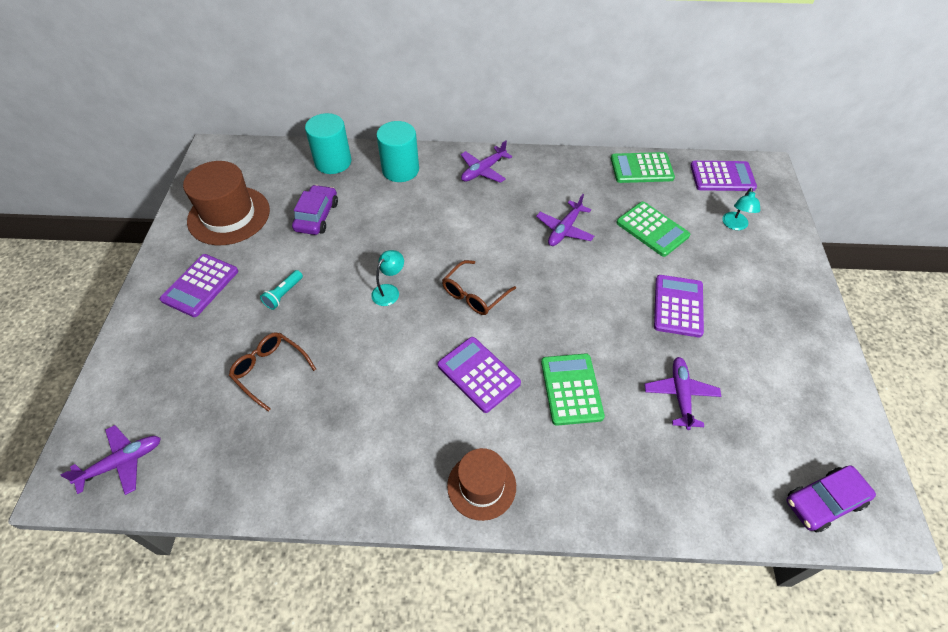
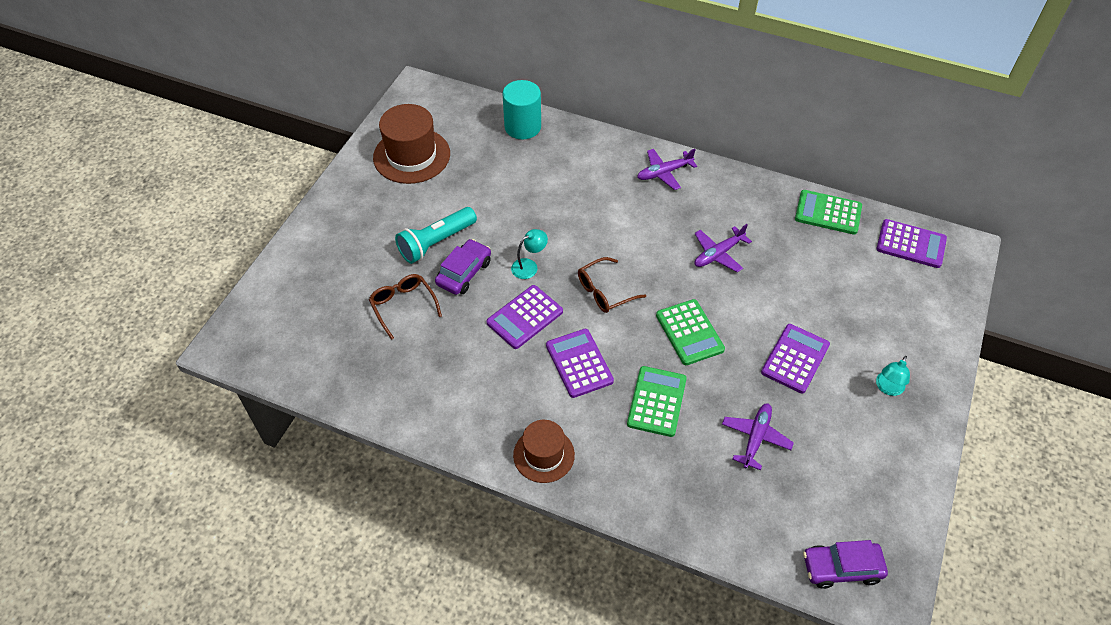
camera: 20 degrees right, 0 degrees up
(122, 462) = (267, 344): purple plane -> none
(200, 285) = (368, 214): purple calculator -> purple calculator (525, 317)
(283, 294) = (436, 243): turquoise flashlight -> turquoise flashlight, size x1.89
(317, 216) = (489, 177): purple car -> purple car (464, 273)
(400, 170) = (583, 151): turquoise cylinder -> none
(652, 229) = (807, 278): green calculator -> green calculator (689, 332)
(735, 225) = (896, 298): turquoise lamp -> turquoise lamp (888, 388)

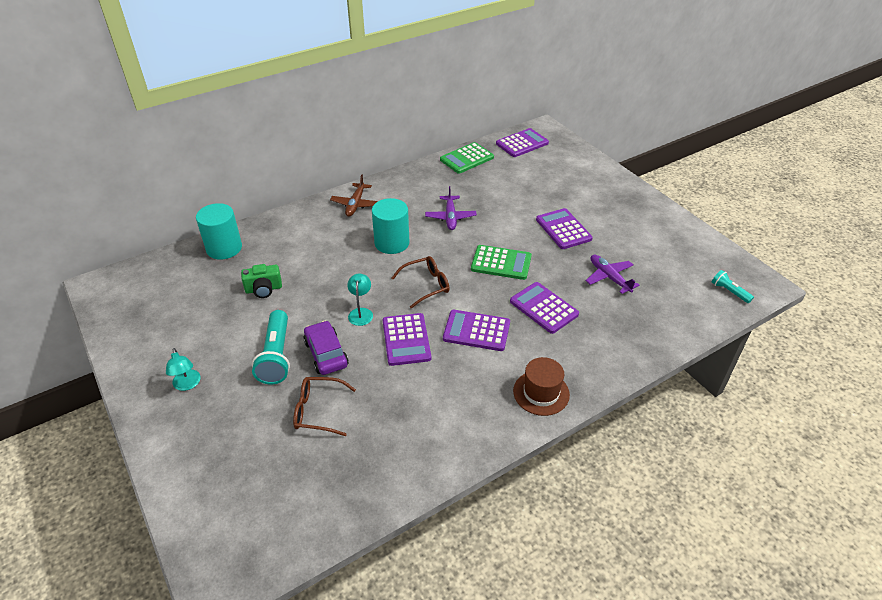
camera: 55 degrees left, 10 degrees down
(411, 155) = (166, 326): brown hat -> none
(499, 184) = (264, 289): none -> green camera
(604, 292) = (426, 285): brown glasses -> brown glasses turned 120 degrees counterclockwise
(637, 232) = (392, 243): none -> turquoise cylinder
(656, 401) = (543, 308): green calculator -> purple calculator
(664, 173) = (355, 204): purple plane -> brown plane
(841, 568) = (729, 291): purple car -> turquoise flashlight
(888, 388) = (615, 206): turquoise lamp -> turquoise lamp (187, 384)

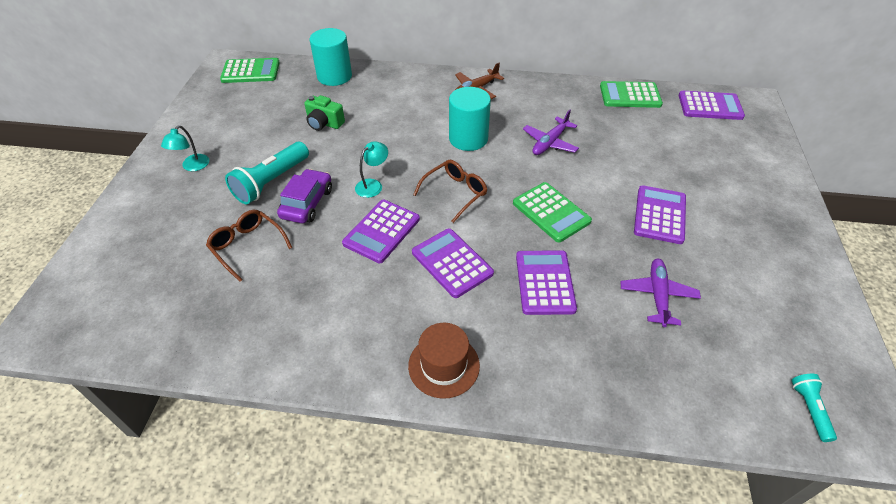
camera: 40 degrees right, 5 degrees up
(135, 281) = (250, 71): none -> green calculator
(426, 285) = (455, 193): brown glasses -> brown glasses turned 60 degrees counterclockwise

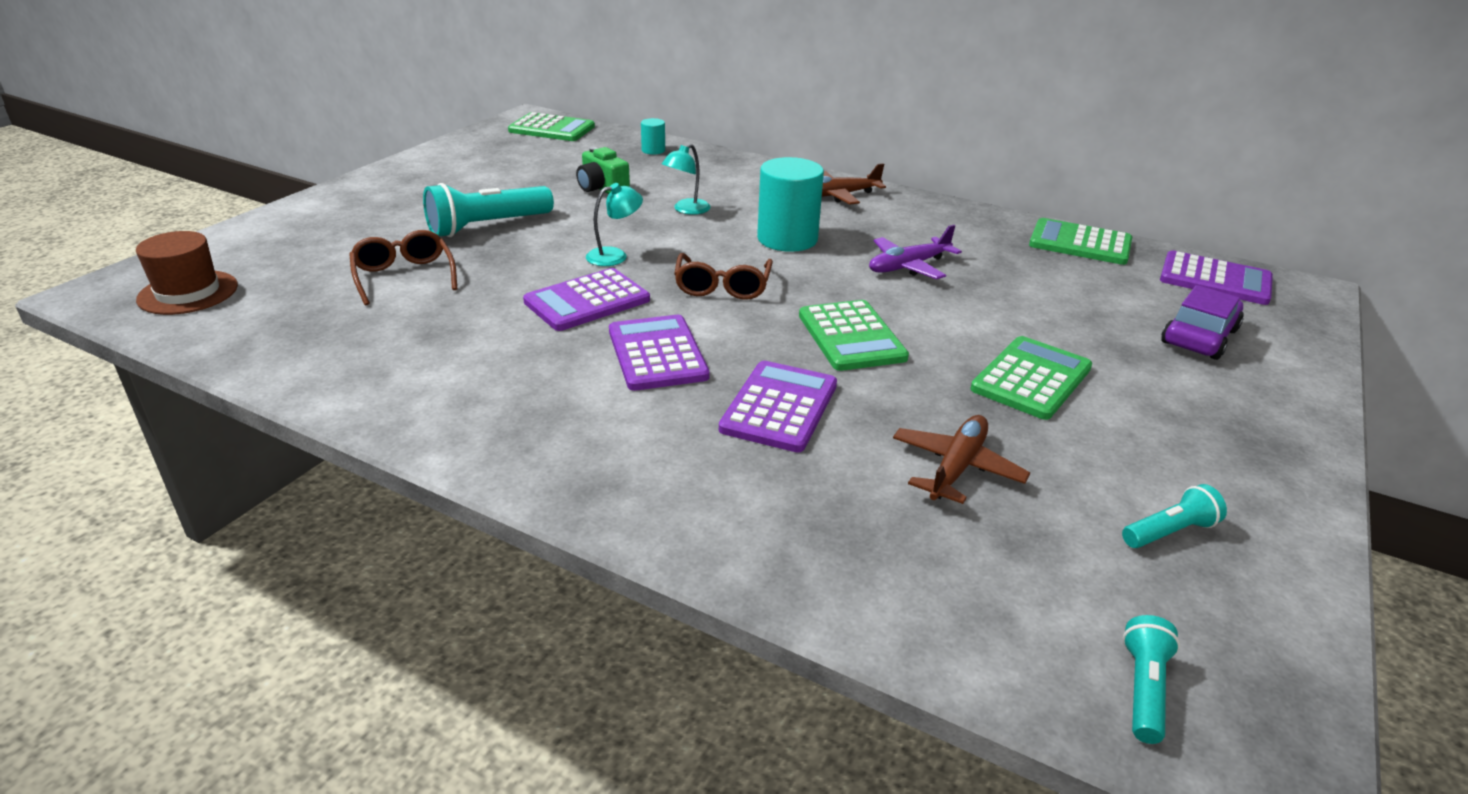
camera: 20 degrees right, 15 degrees down
(192, 166) = (407, 195): turquoise lamp -> turquoise lamp (686, 210)
(307, 203) = (514, 254): purple car -> purple car (1199, 336)
(334, 76) = (653, 150): turquoise cylinder -> turquoise cylinder, size x0.48
(444, 365) = (553, 454): brown hat -> brown hat (188, 292)
(455, 193) = (722, 287): brown glasses -> brown glasses turned 120 degrees clockwise
(657, 295) = (956, 467): purple plane -> brown plane
(659, 215) = (1031, 378): purple calculator -> green calculator
(774, 303) = (1170, 532): none -> turquoise flashlight

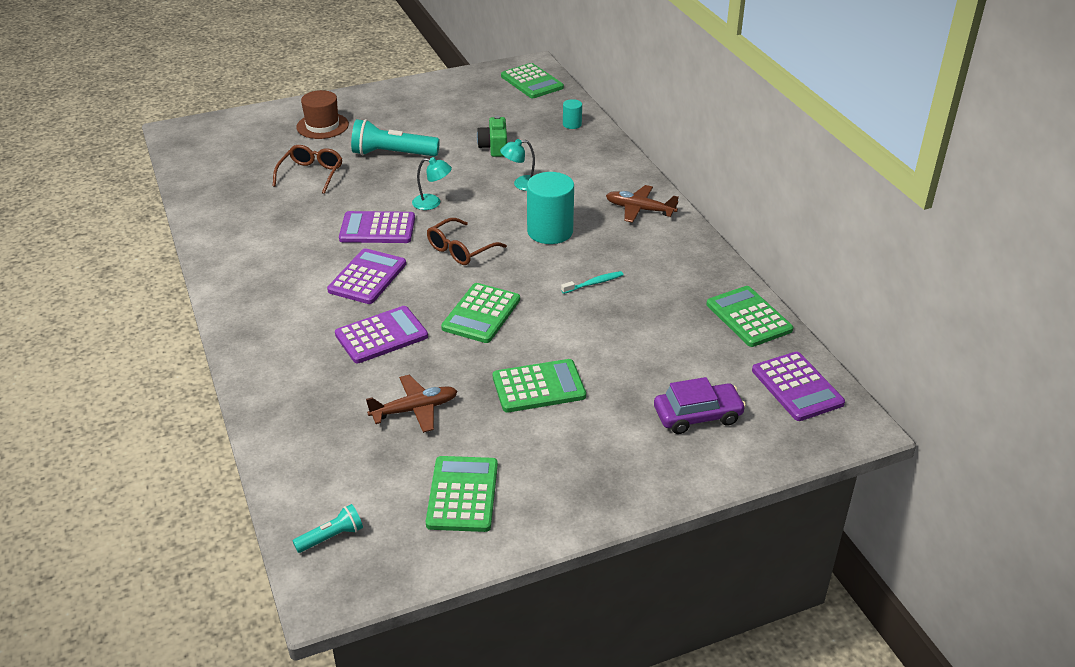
camera: 40 degrees right, 5 degrees up
(188, 292) = (210, 146): brown hat -> brown hat (322, 126)
(908, 266) = (594, 283): purple plane -> turquoise toothbrush
(1170, 532) = (462, 494): turquoise flashlight -> green calculator

